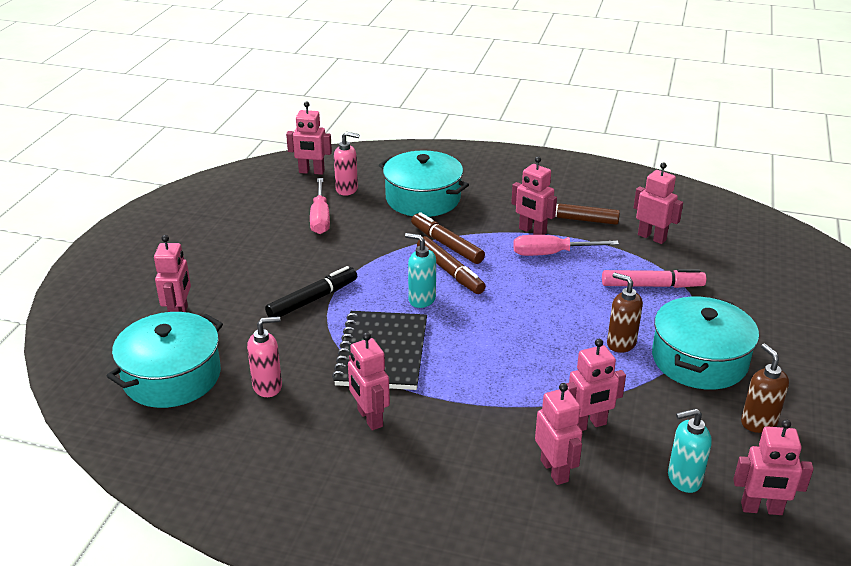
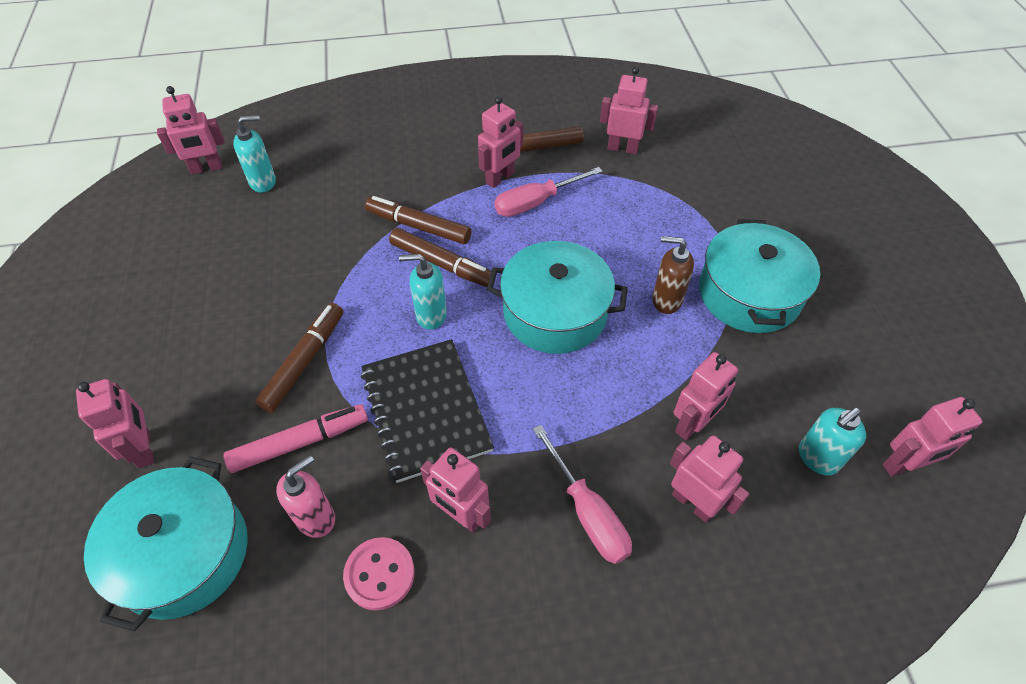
camera: 25 degrees left, 20 degrees up
(292, 430) = (379, 574): none -> pink button
(312, 300) = (304, 361): black marker -> brown marker
(320, 218) = (252, 235): pink screwdriver -> pink screwdriver (588, 512)
(347, 189) = (263, 182): pink soap dispenser -> turquoise soap dispenser
(423, 198) = (359, 169): turquoise pot -> turquoise pot (555, 312)
(532, 231) = (500, 178): pink robot -> pink robot turned 60 degrees counterclockwise
(652, 285) = (655, 212): pink marker -> pink marker (300, 442)
(758, 422) = (842, 354): brown soap dispenser -> none

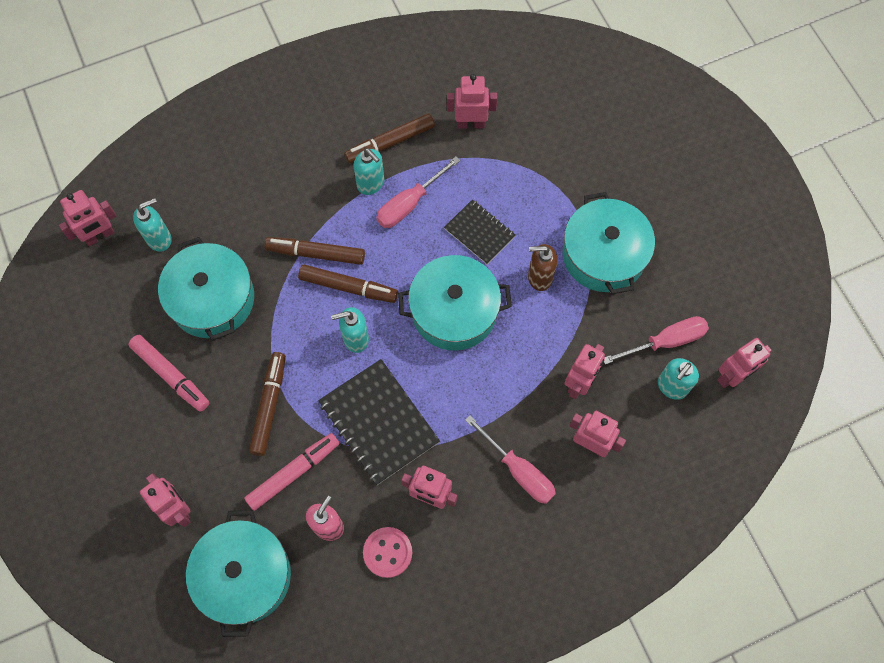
camera: 15 degrees left, 15 degrees up
(211, 306) = (171, 375): none -> pink marker
(291, 244) = (212, 299): none -> turquoise pot
(500, 178) = (371, 184): pink robot -> turquoise soap dispenser
(606, 243) = (479, 233): none -> black notebook
(815, 403) = (665, 341): none -> pink screwdriver

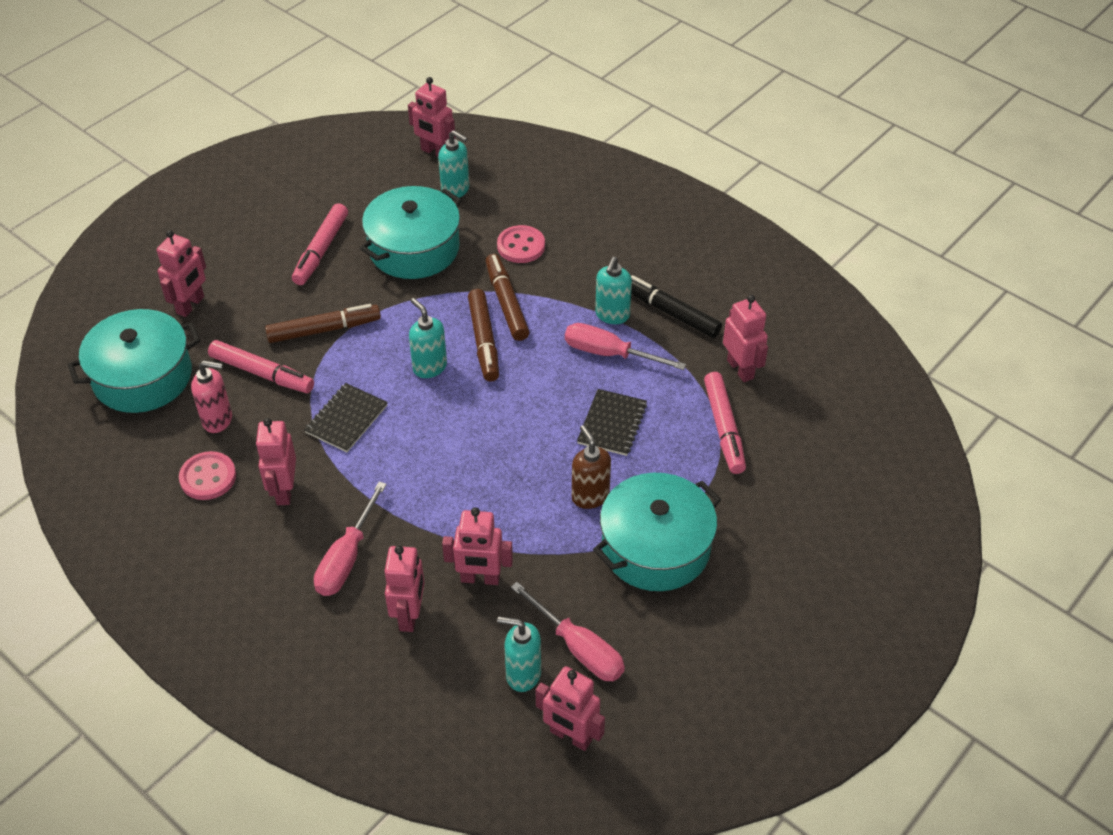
camera: 65 degrees right, 20 degrees down
(257, 216) = (521, 246): none -> pink button
(379, 422) = (346, 419): black notebook -> black notebook, size x0.60
(390, 143) = (670, 312): brown marker -> black marker
(454, 311) = (505, 435): turquoise pot -> none
(520, 161) = (724, 428): none -> pink marker

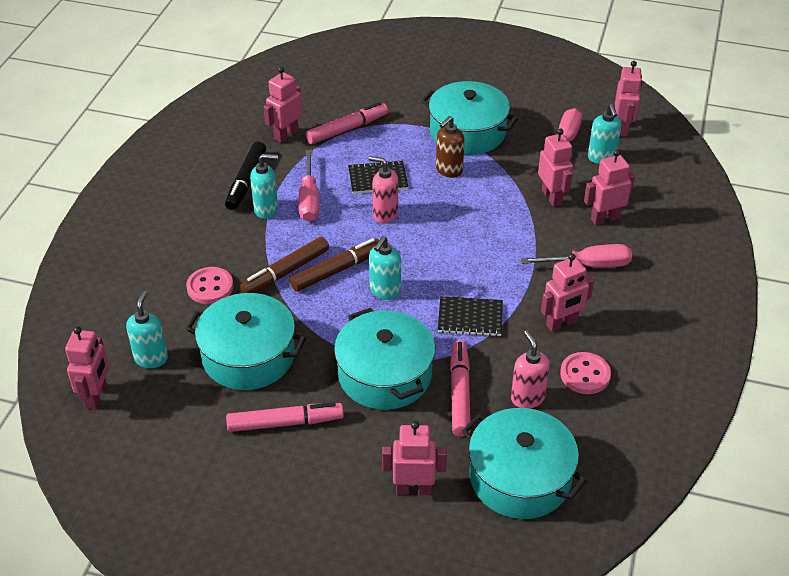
camera: 115 degrees left, 5 degrees down
(324, 330) = (384, 374): brown marker -> turquoise pot
(546, 408) = (385, 214): none -> pink soap dispenser

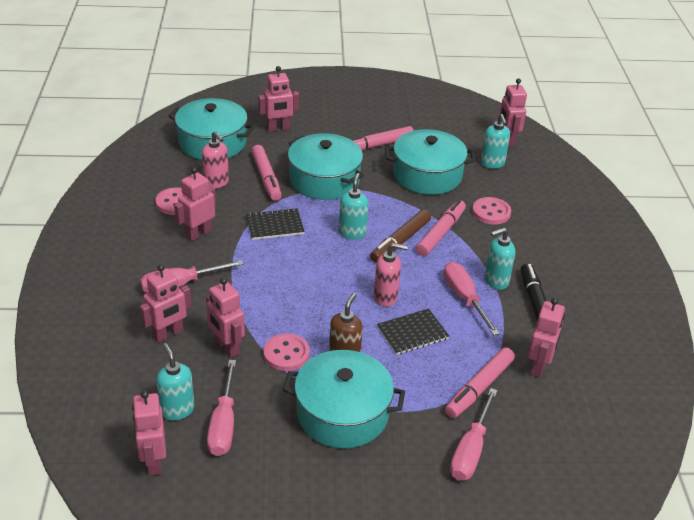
camera: 160 degrees right, 5 degrees down
(286, 272) = (440, 233): brown marker -> pink marker
(381, 94) = (470, 450): none -> pink screwdriver
(499, 182) = (286, 354): none -> pink button

